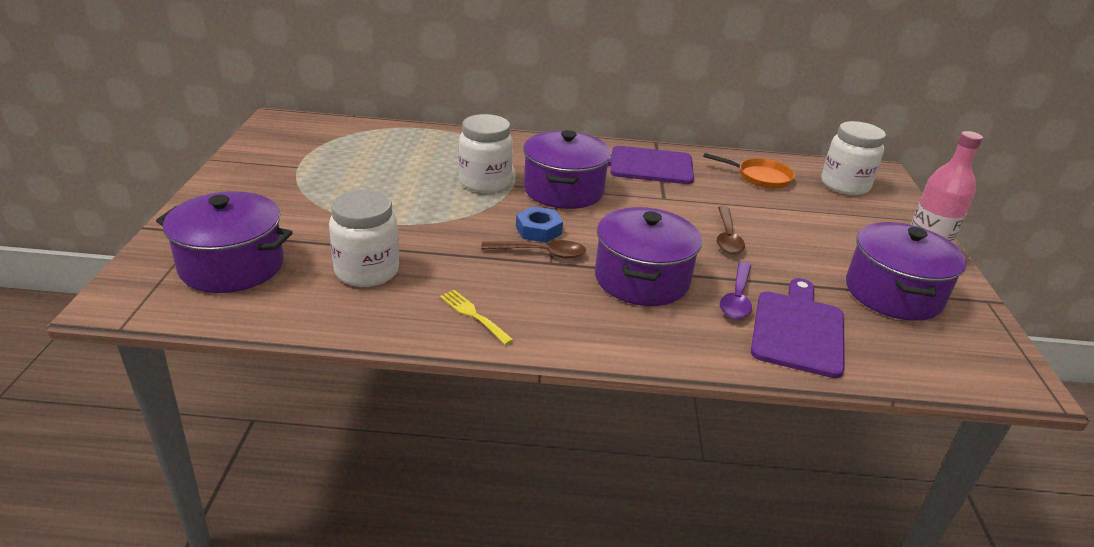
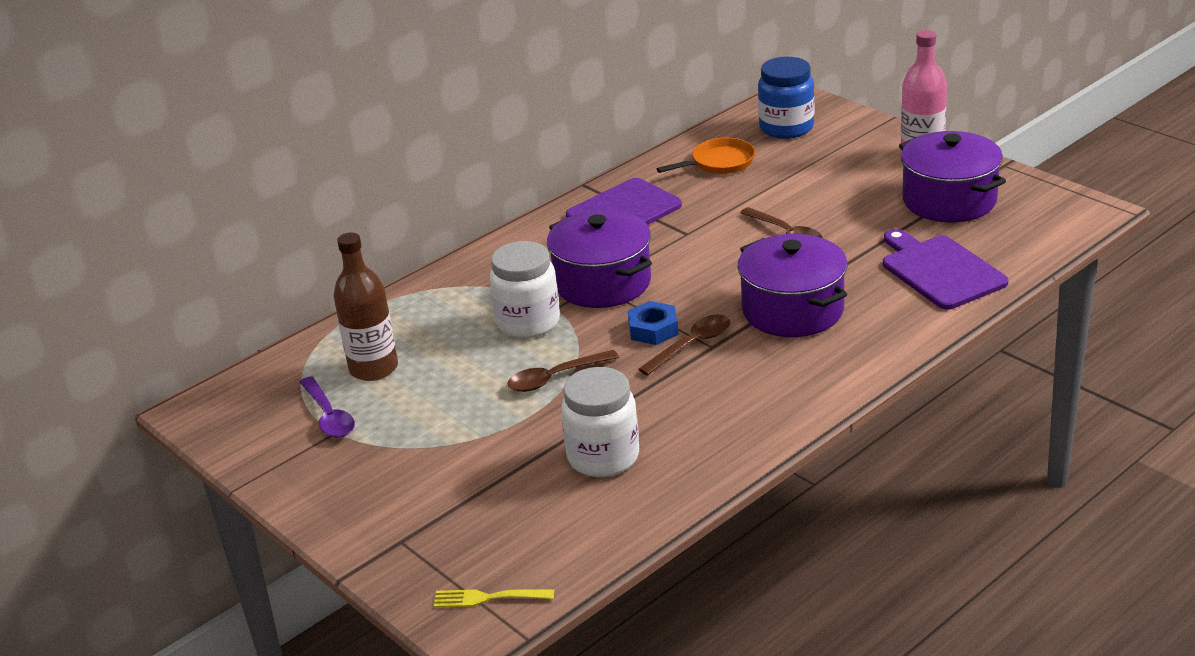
camera: 40 degrees left, 0 degrees up
(232, 266) = (495, 538): purple pot -> none
(375, 153) = (373, 368): none -> brown bottle
(437, 216) = (555, 377): none -> brown spoon
(474, 315) = (742, 422): yellow fork -> yellow fork (489, 597)
(737, 298) = (871, 276): purple spoon -> purple spoon (329, 416)
(845, 185) = (786, 128): white jar -> blue jar

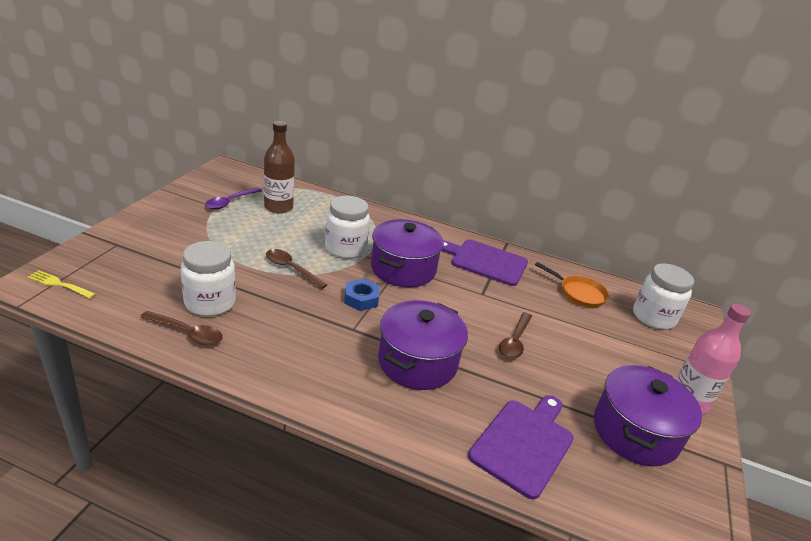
camera: 55 degrees right, 0 degrees up
(489, 597) = (60, 284): yellow fork -> yellow fork turned 45 degrees counterclockwise
(691, 345) = (350, 319): brown spoon -> brown spoon (187, 333)
(786, 128) = (653, 317): blue jar -> white jar

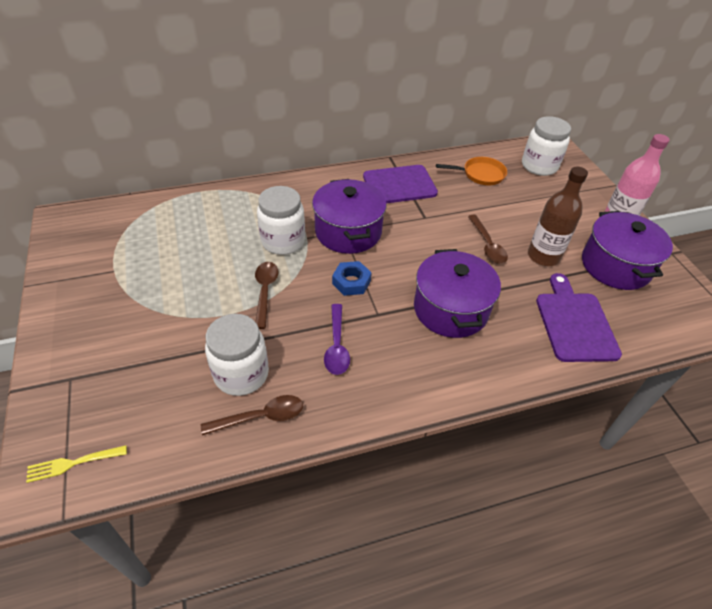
camera: 35 degrees left, 15 degrees up
(230, 202) = (121, 257): purple spoon -> purple spoon (337, 345)
(278, 207) = (173, 234): brown bottle -> brown bottle (543, 256)
(291, 269) = (265, 292): brown spoon -> brown spoon turned 90 degrees clockwise

